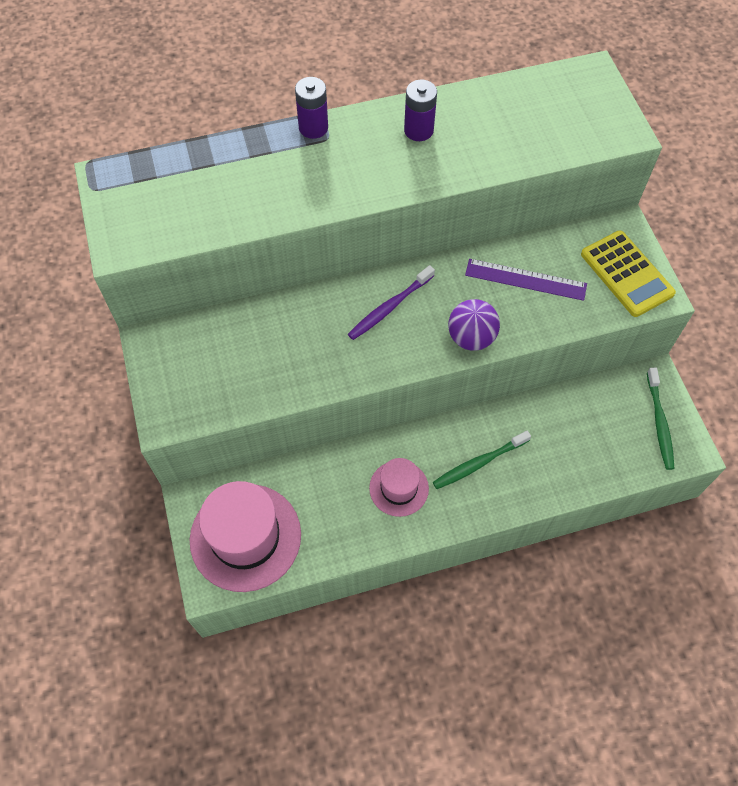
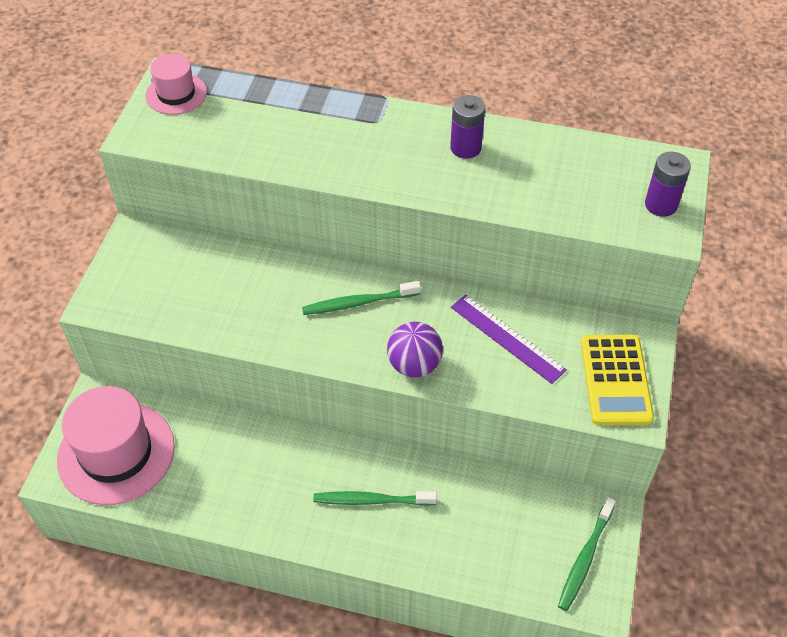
camera: 30 degrees right, 10 degrees down
(313, 127) = (372, 108): purple battery -> purple battery (661, 205)
(389, 307) = (358, 303): purple toothbrush -> green toothbrush
(399, 488) = (280, 483): pink hat -> pink hat (176, 94)

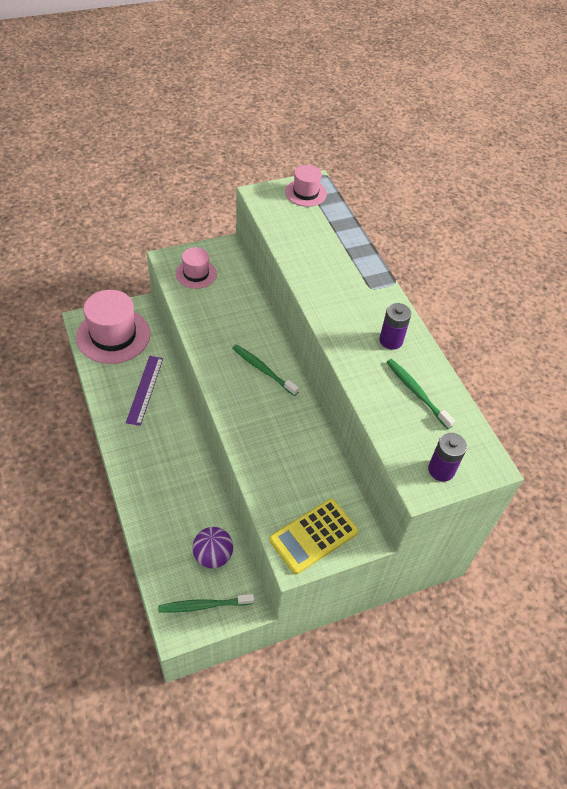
camera: 50 degrees right, 0 degrees up
(149, 288) = (196, 274): none -> pink hat
(371, 500) = (165, 467): green toothbrush -> green toothbrush (416, 392)
(414, 365) = (240, 420): purple ball -> purple ball (213, 556)
(507, 338) = (298, 458): purple ruler -> purple ruler (145, 389)

